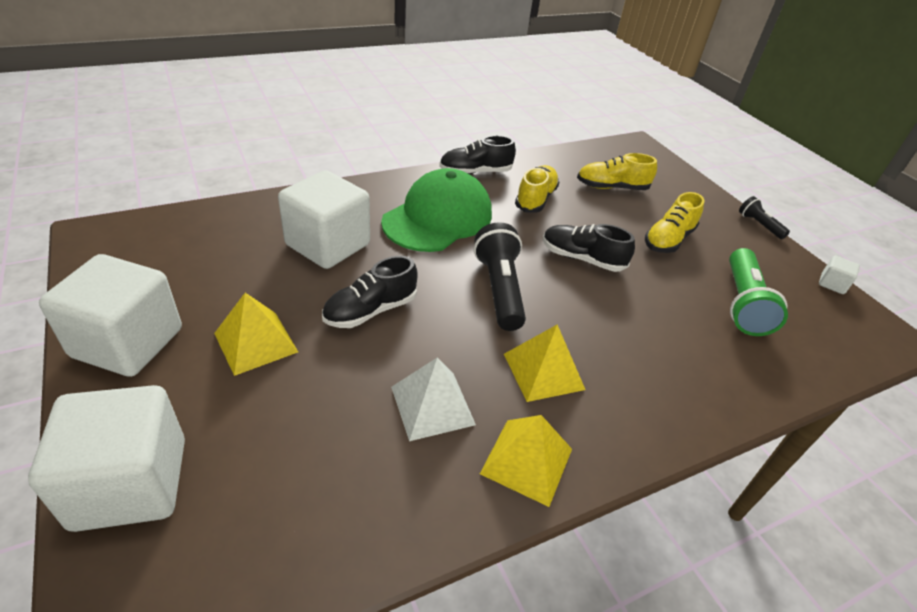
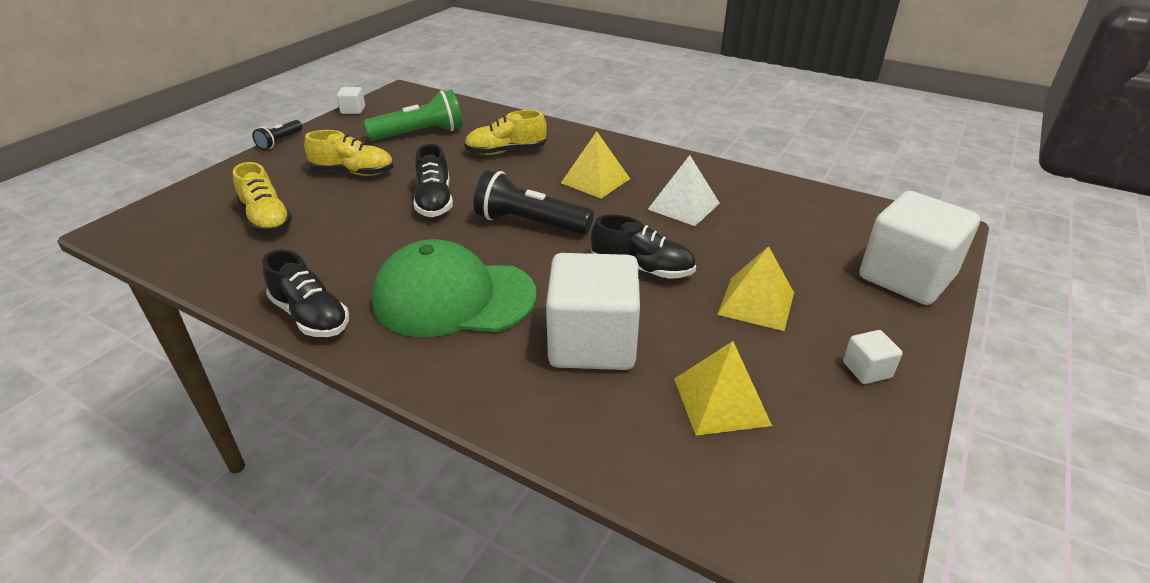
camera: 120 degrees left, 5 degrees down
(128, 342) = (867, 370): white cube -> white cube, size x0.42
(499, 289) = (529, 223): black flashlight -> black flashlight turned 60 degrees clockwise
(527, 461) = (671, 166): yellow pyramid -> yellow pyramid (721, 401)
(535, 199) = (343, 254): yellow shoe -> yellow shoe (506, 151)

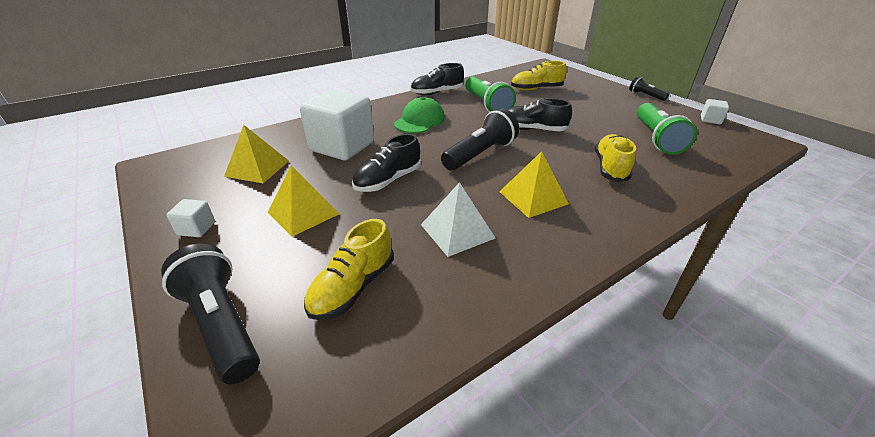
camera: 115 degrees right, 0 degrees up
(353, 172) = (588, 111): yellow shoe -> yellow shoe (353, 287)
(359, 250) = (486, 105): none -> green flashlight
(453, 298) = (419, 121): green cap -> green cap, size x0.64
(906, 277) = (221, 324): white cube -> black flashlight

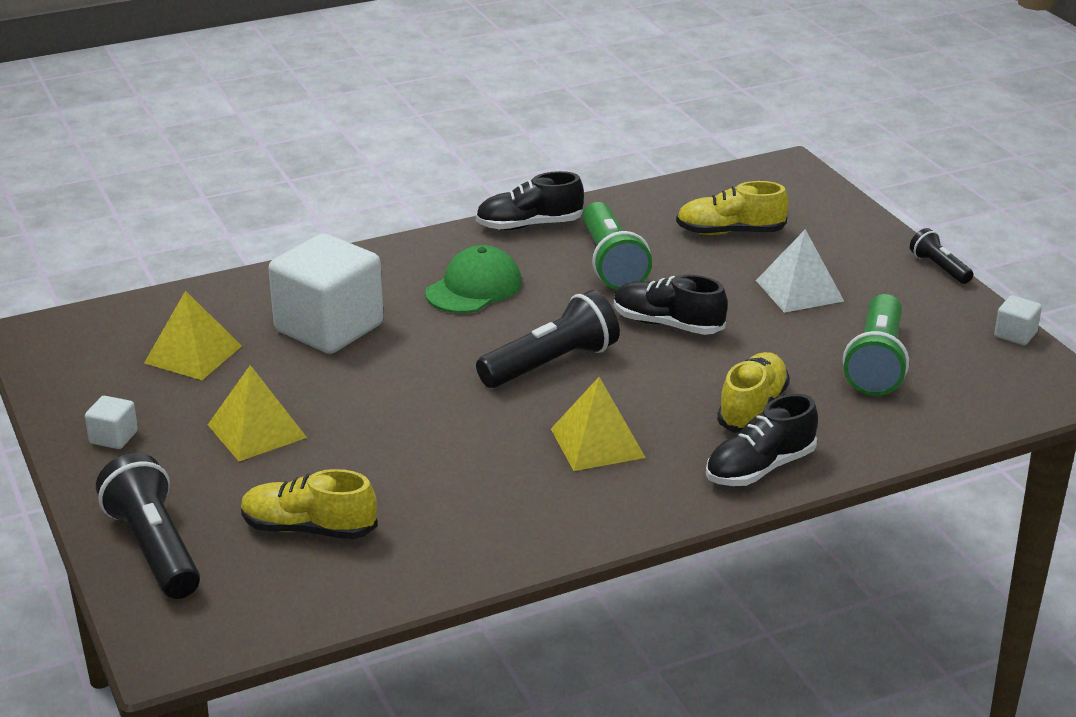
camera: 10 degrees right, 5 degrees down
(353, 287) = (309, 529): yellow shoe -> yellow shoe turned 60 degrees clockwise
(388, 180) = (388, 394): black shoe -> black shoe (760, 468)
(457, 231) = (464, 478): white pyramid -> white pyramid (799, 290)

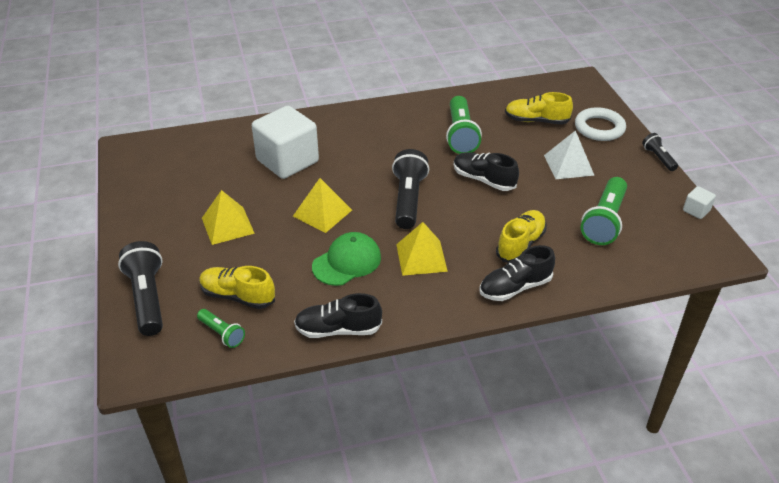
camera: 10 degrees right, 10 degrees up
(113, 437) = (147, 220): white cube -> none
(193, 354) = (207, 170): yellow pyramid -> yellow pyramid (322, 213)
(300, 583) = (222, 333): none -> green flashlight
(474, 287) = (377, 143): green cap -> green cap (347, 262)
(529, 225) = (419, 104): black shoe -> black shoe (338, 329)
(552, 364) = (408, 199): black flashlight -> black flashlight turned 60 degrees counterclockwise
(835, 234) = (599, 128): none -> white ring

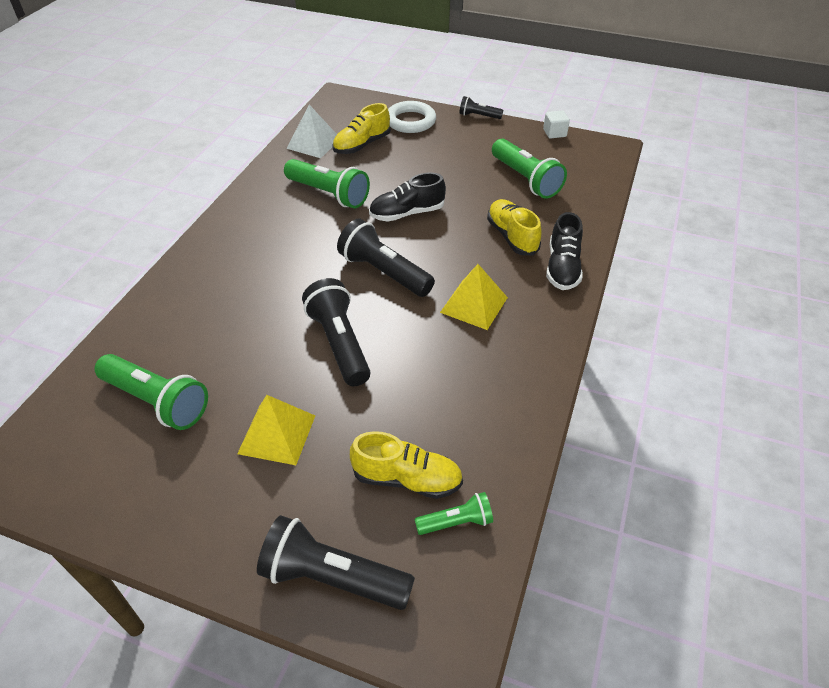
camera: 55 degrees left, 5 degrees up
(213, 168) = (157, 401): none -> green flashlight
(238, 296) = (407, 479): yellow shoe -> yellow shoe turned 135 degrees counterclockwise
(287, 161) = (222, 330): white cube -> none
(322, 213) = (339, 343): yellow pyramid -> black flashlight
(338, 329) = (526, 414): black shoe -> none
(347, 262) = (433, 360): green cap -> none
(568, 165) = (439, 160): white pyramid -> white pyramid (314, 143)

